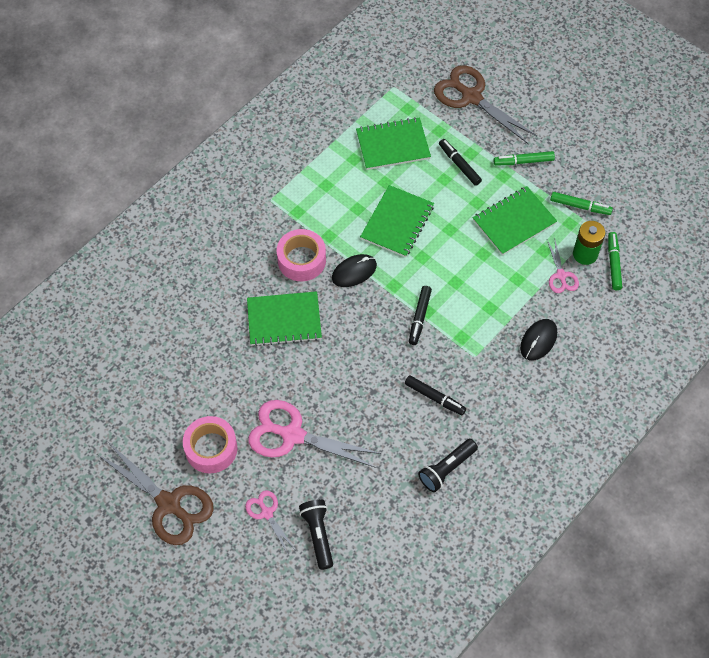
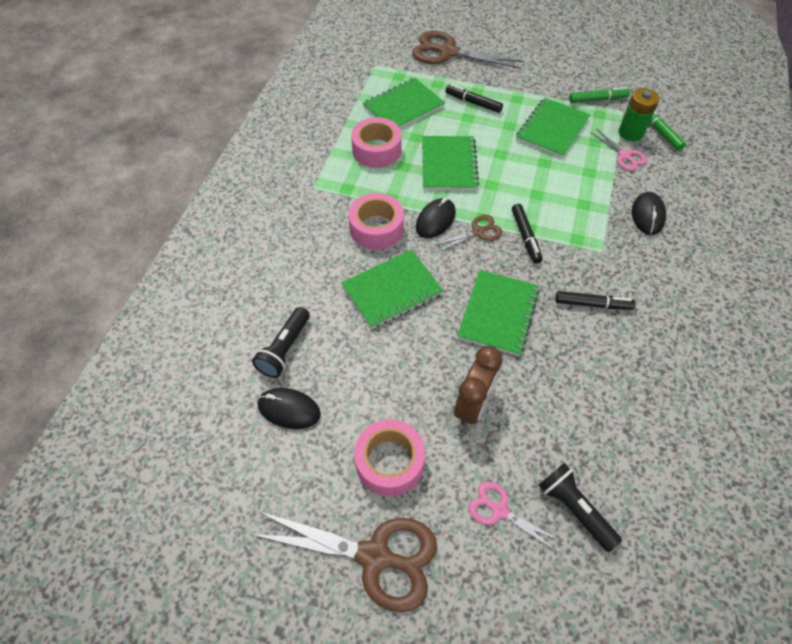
camera: 25 degrees left, 5 degrees down
(161, 381) = (289, 409): none -> black mouse
(292, 435) = (473, 405): pink scissors -> brown clock
(343, 183) = (376, 150): none -> pink tape
(355, 373) = (498, 313): none -> green notebook
(382, 297) = (478, 232): none -> brown scissors
(446, 469) = (656, 370): black flashlight -> black flashlight (285, 349)
(523, 161) = (526, 83): green marker -> none

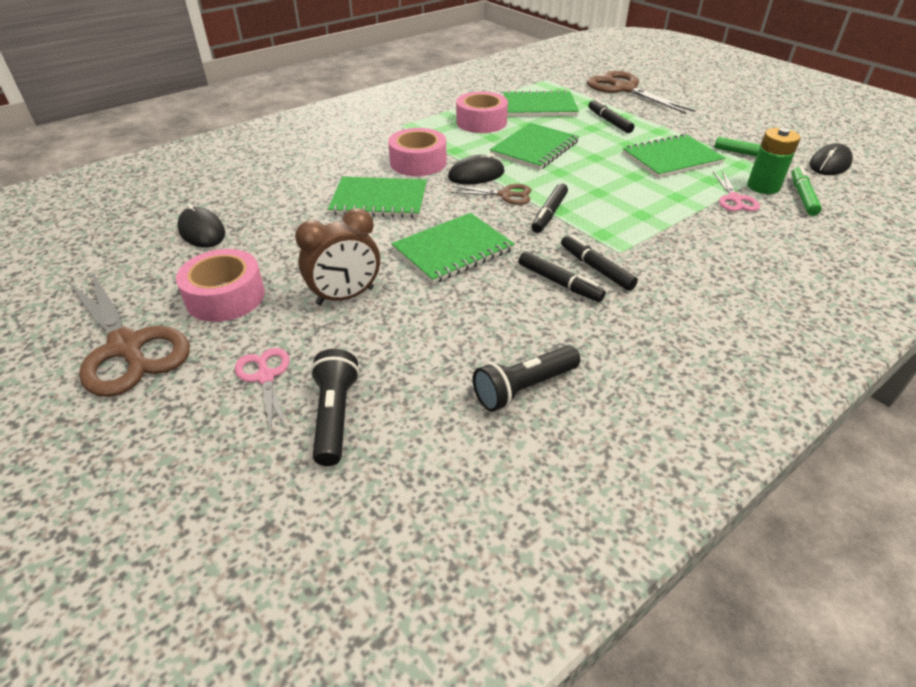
camera: 35 degrees right, 15 degrees down
(285, 349) = (249, 199): black flashlight -> black flashlight (524, 388)
(601, 276) = (596, 268): none -> black marker
(647, 215) = (709, 247): black mouse -> black mouse (829, 164)

